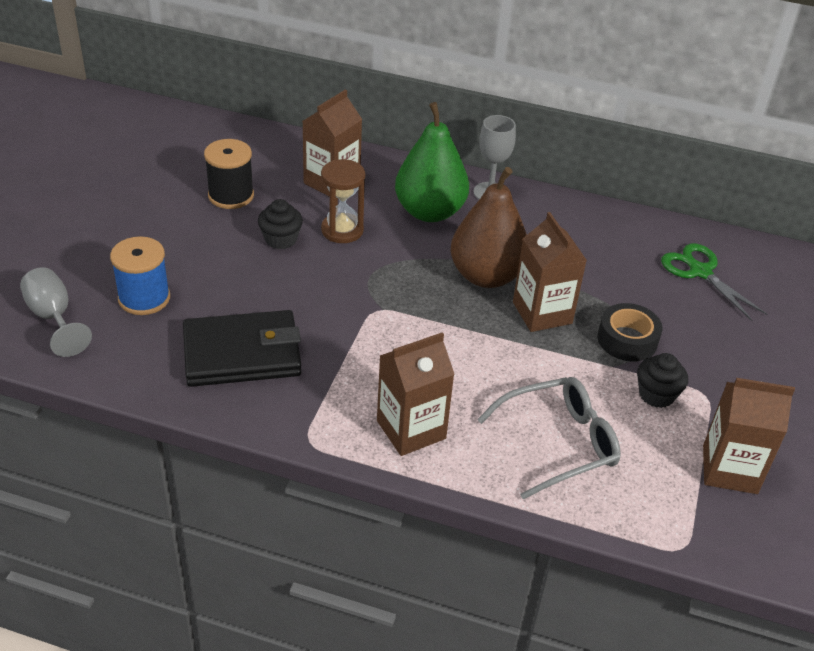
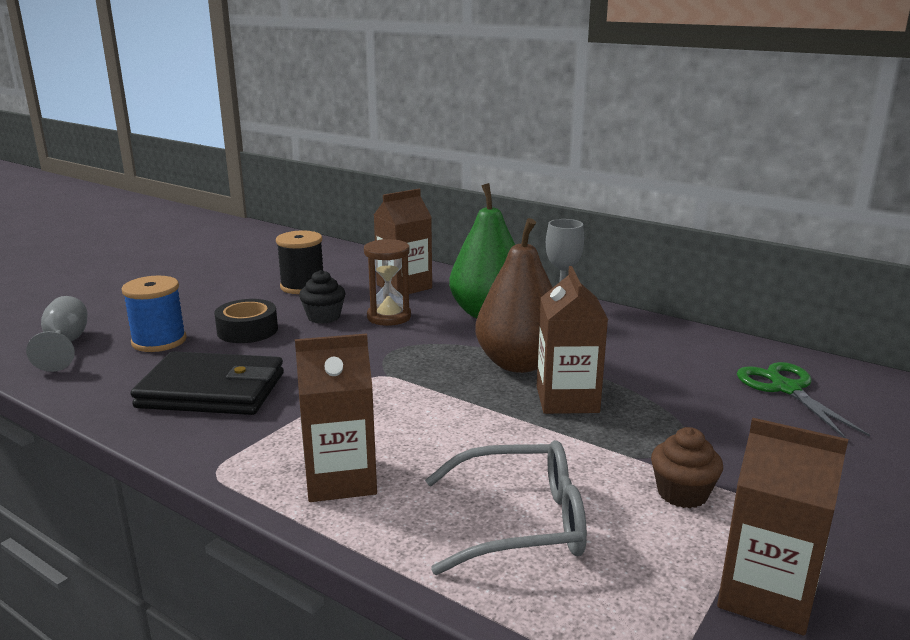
camera: 20 degrees right, 20 degrees down
(627, 340) = (664, 436): black tape -> black tape (247, 330)
(656, 395) = (682, 493): black cupcake -> brown cupcake

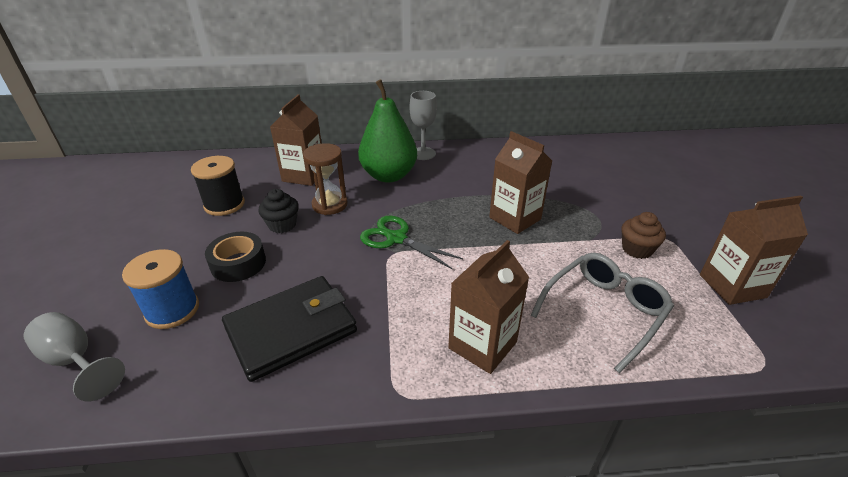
camera: 40 degrees left, 15 degrees up
(519, 364) = (458, 205): brown pear -> none
(786, 389) = (591, 164): green scissors -> green scissors (396, 238)

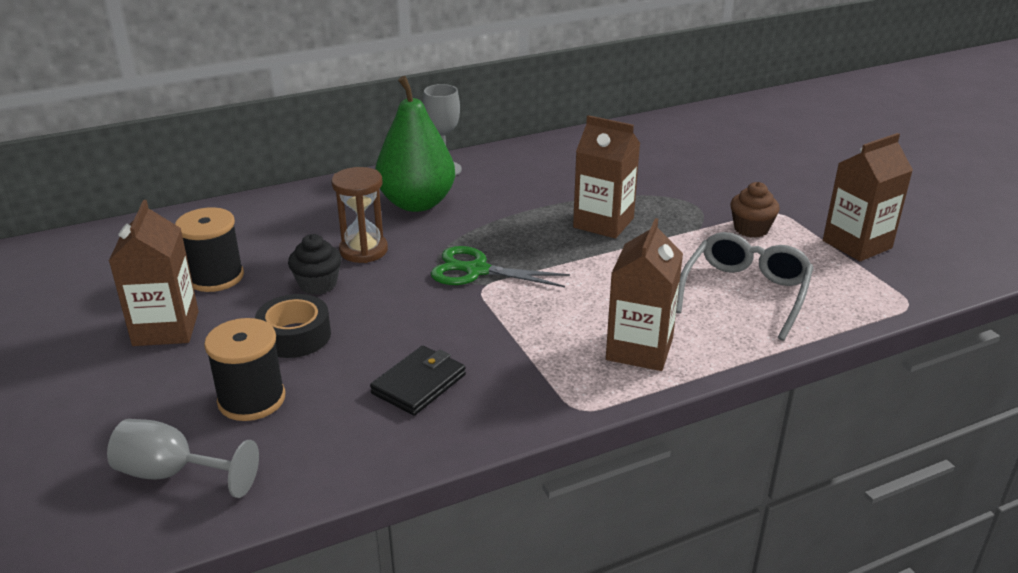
camera: 20 degrees left, 5 degrees down
(172, 310) = (251, 399): blue spool -> black spool
(292, 330) = (419, 384): black wallet -> black wallet, size x0.60
(304, 175) = (299, 223): brown carton -> brown carton (166, 328)

